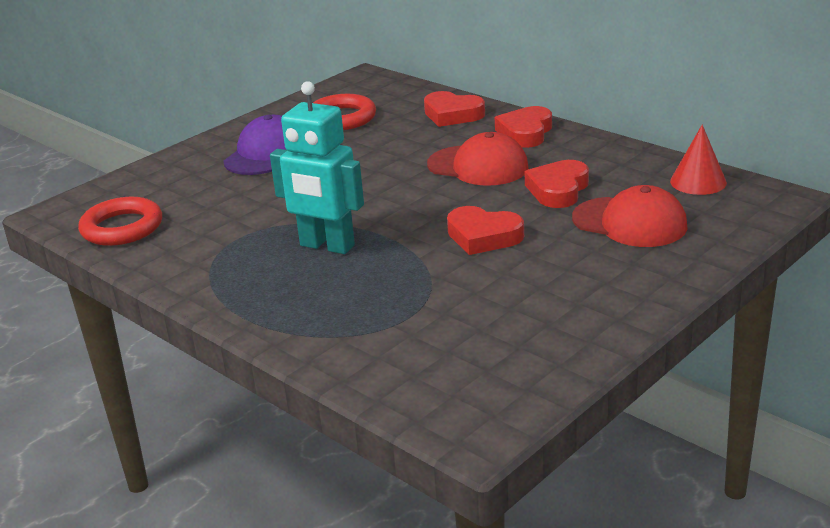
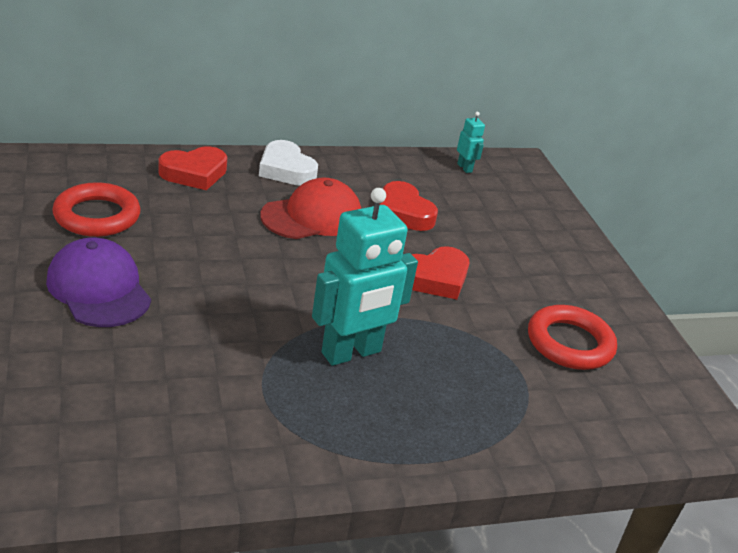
camera: 65 degrees left, 5 degrees up
(122, 228) = (121, 457): red ring -> red ring (569, 343)
(525, 133) = (286, 169): red heart -> white heart
(630, 222) = (490, 219): red cap -> none
(698, 182) = (465, 168): red cone -> turquoise robot

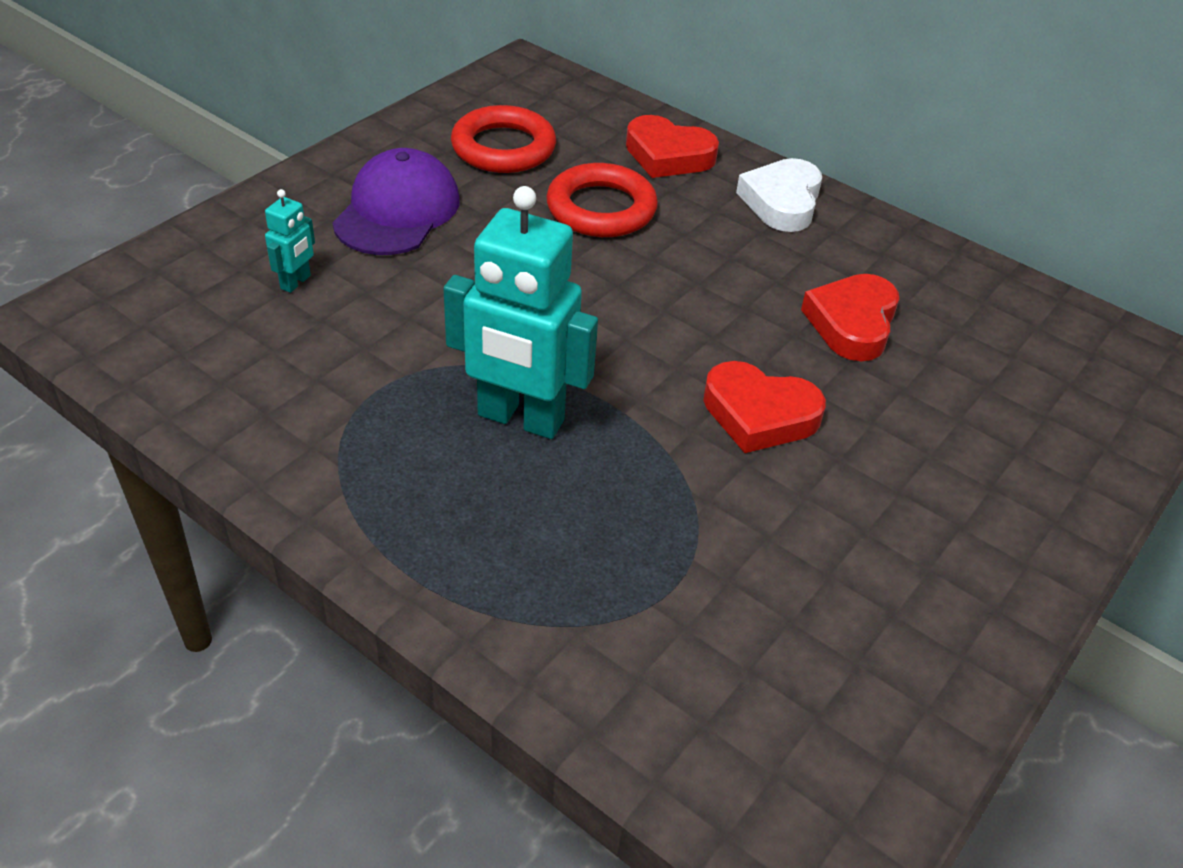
camera: 55 degrees right, 10 degrees up
(312, 216) = (725, 264): red cap -> none
(465, 168) = (1049, 322): turquoise robot -> turquoise robot (296, 282)
(569, 343) = (809, 604): red ring -> red ring (601, 209)

